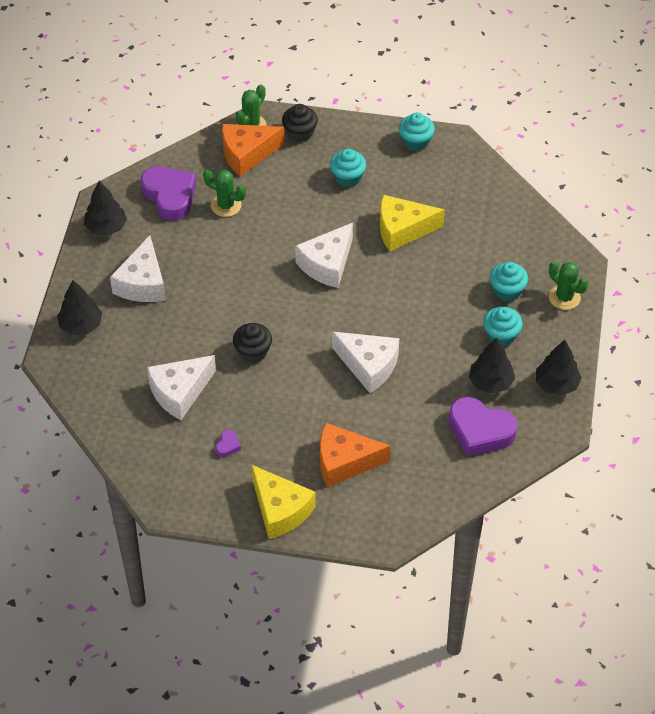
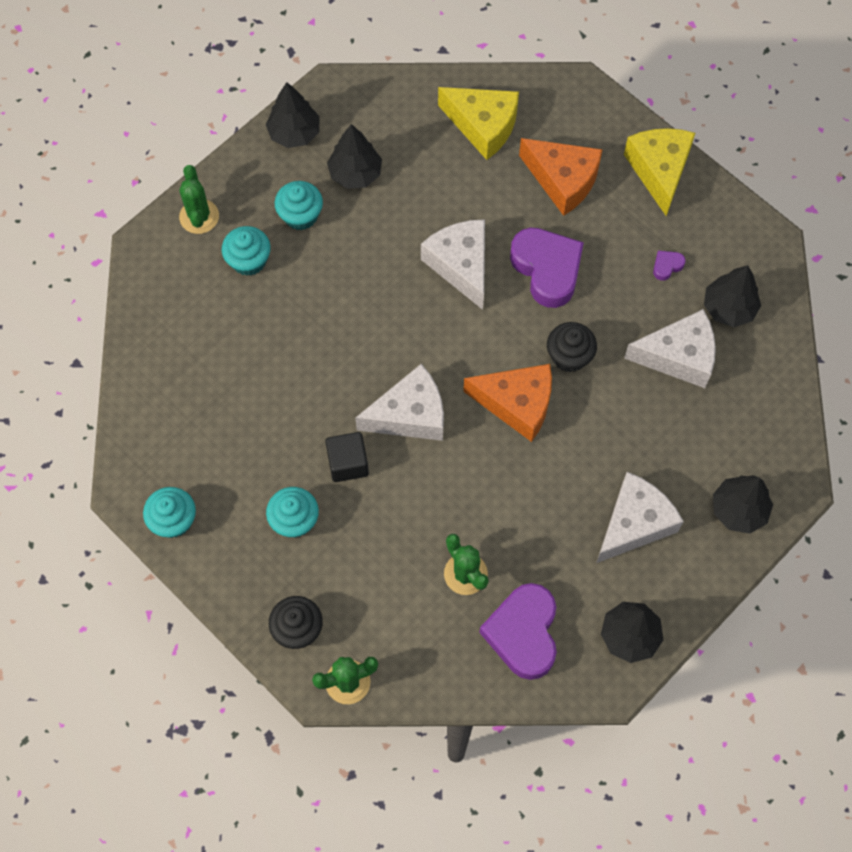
camera: 145 degrees left, 15 degrees up
(165, 442) = (728, 308): none -> black tree
(247, 154) = (386, 638): orange cheese -> orange cheese (517, 404)
(342, 220) = (348, 463): none -> black cube
(402, 229) = (292, 406): yellow cheese -> yellow cheese (483, 126)
(480, 431) = (409, 132): purple heart -> purple heart (547, 269)

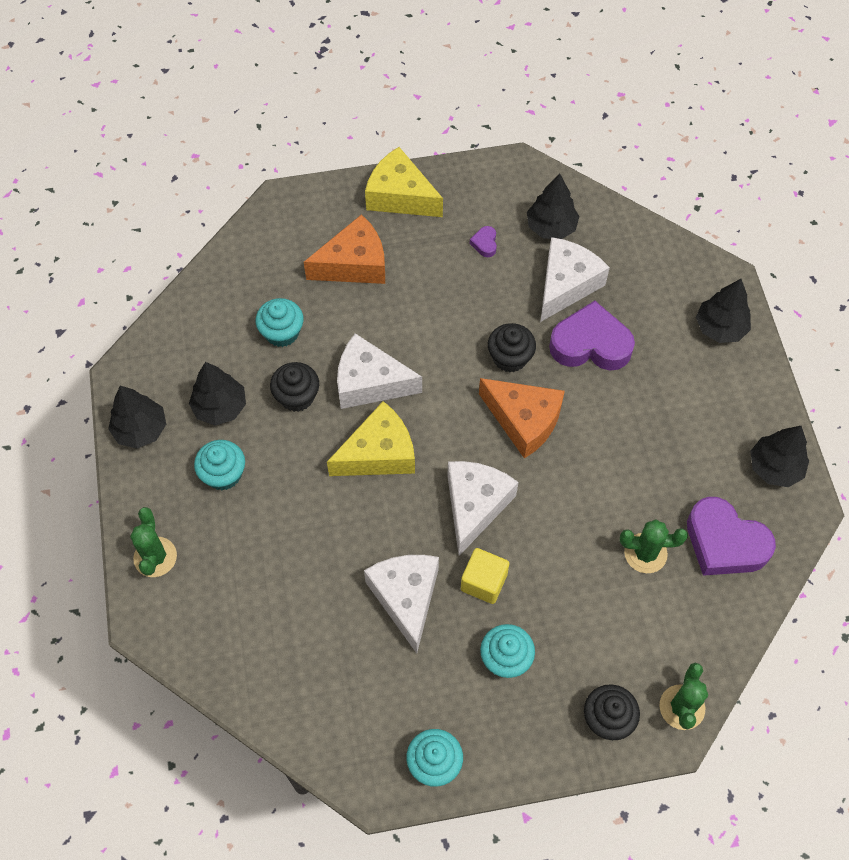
camera: 55 degrees left, 5 degrees down
(199, 216) = (155, 557): green cactus -> green cactus turned 60 degrees clockwise
(249, 260) = (232, 542): turquoise cupcake -> turquoise cupcake (282, 332)
(348, 463) = (483, 582): black cube -> yellow cube
(407, 221) = (297, 396): none -> black cupcake
(483, 126) = (258, 287): yellow cheese -> yellow cheese (379, 453)
(517, 404) = (524, 421): orange cheese -> orange cheese turned 75 degrees clockwise
(547, 269) = (423, 324): purple heart -> purple heart (590, 344)
(634, 523) = (684, 404): white cheese -> white cheese (406, 598)

